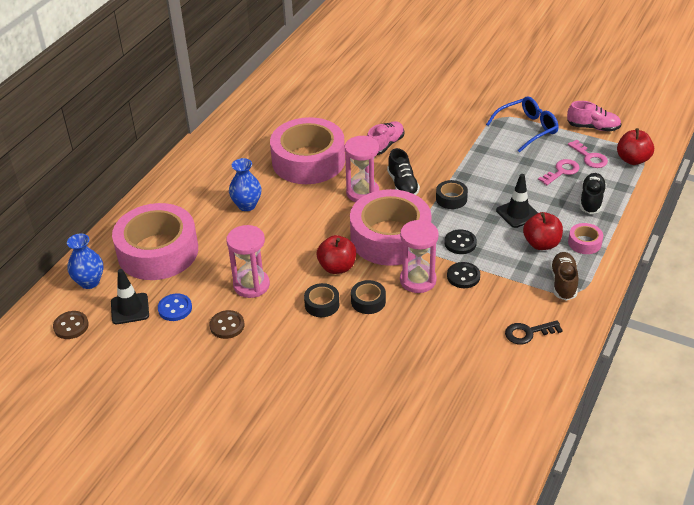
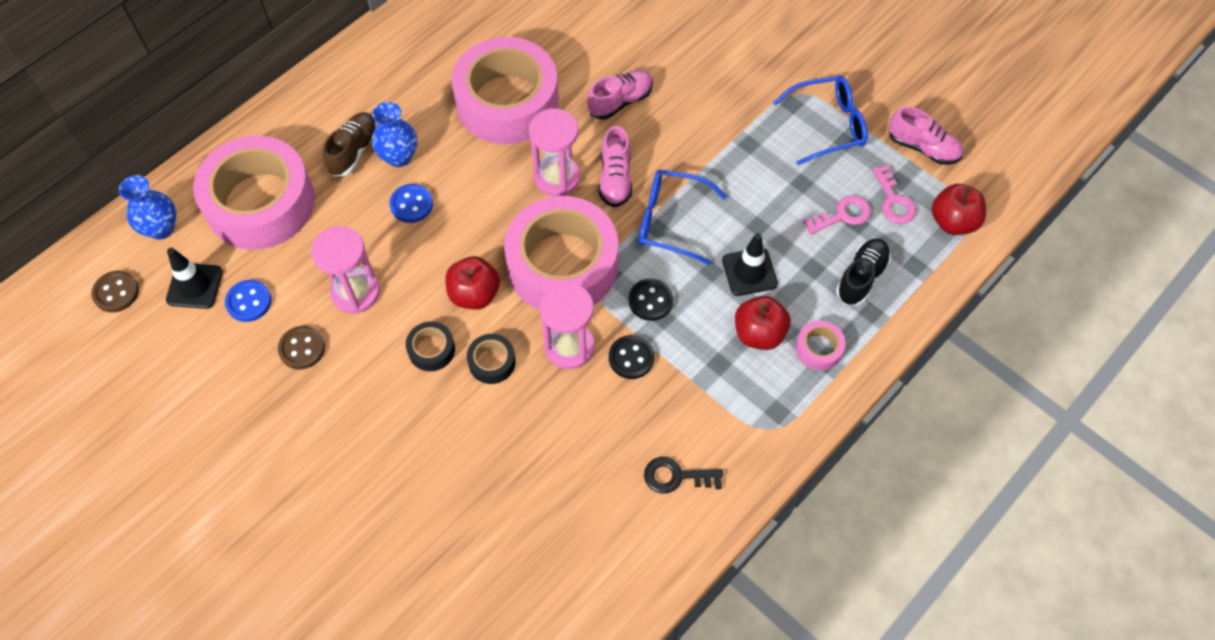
camera: 15 degrees right, 20 degrees up
(268, 228) = (411, 204): none -> blue button
(402, 185) = (615, 178): black shoe -> pink shoe
(451, 199) = (670, 221): black tape -> blue glasses
(563, 283) = (759, 408): brown shoe -> brown shoe (354, 151)

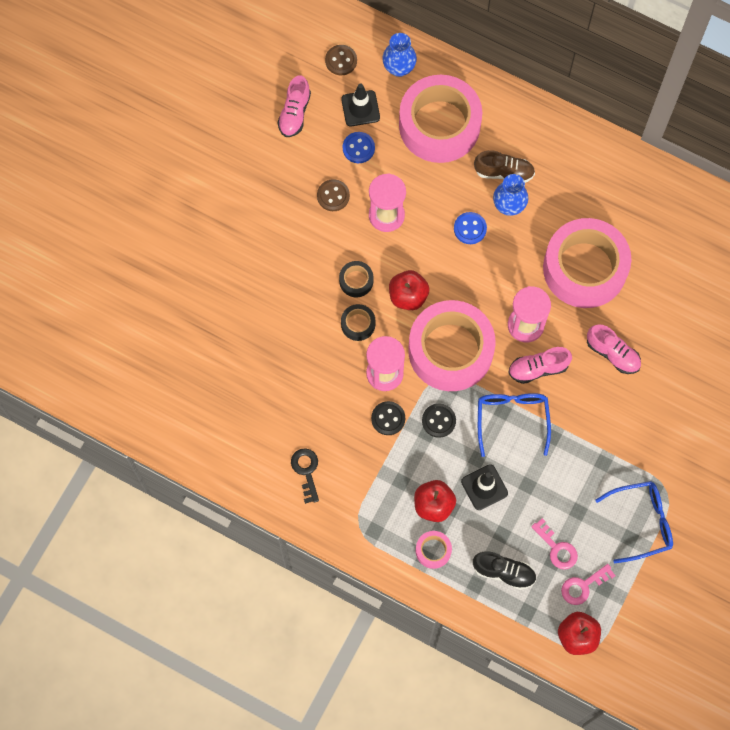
camera: 75 degrees right, 10 degrees up
(828, 125) = (642, 522): blue glasses -> blue glasses turned 75 degrees counterclockwise
(923, 148) = (643, 602): pink shoe -> pink shoe (294, 113)

